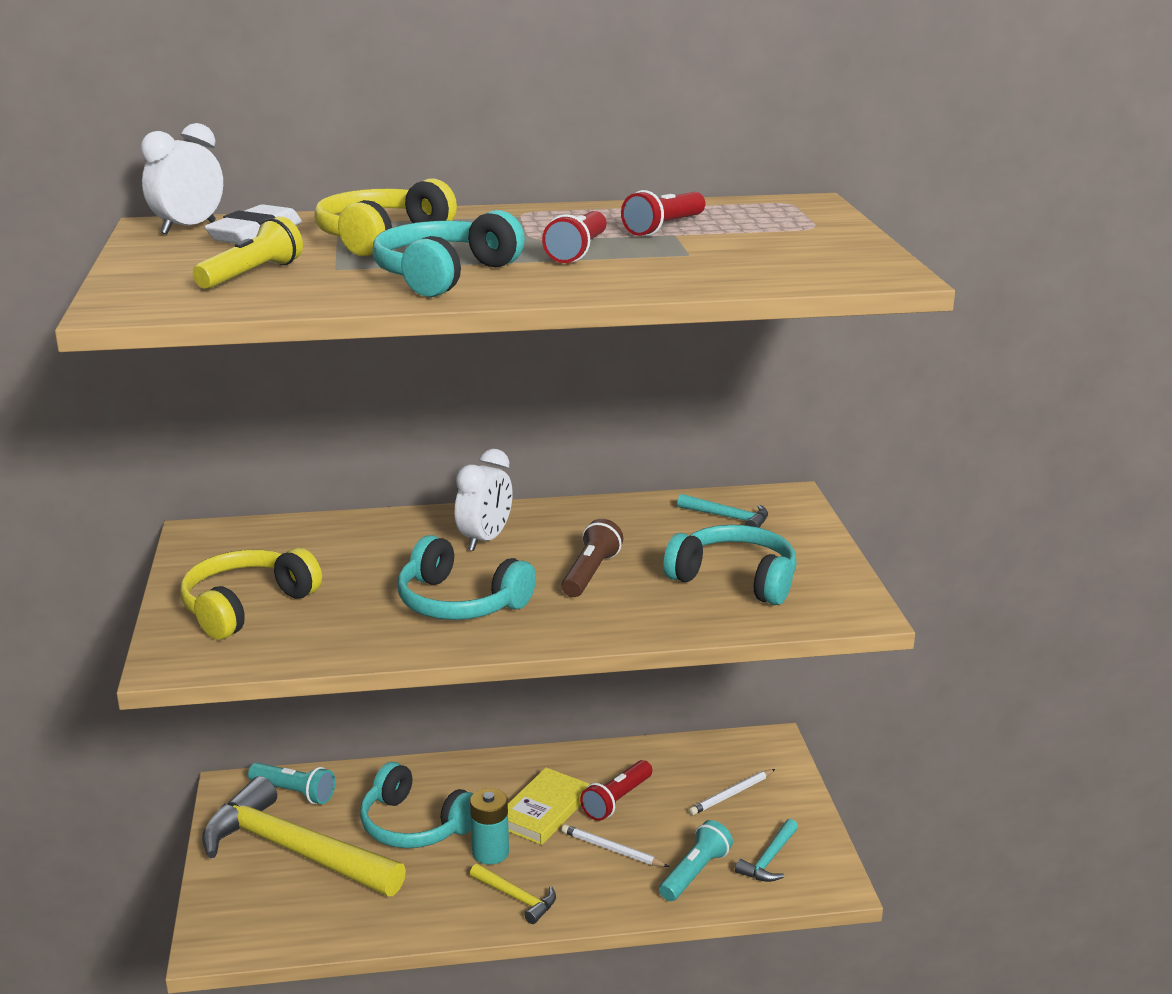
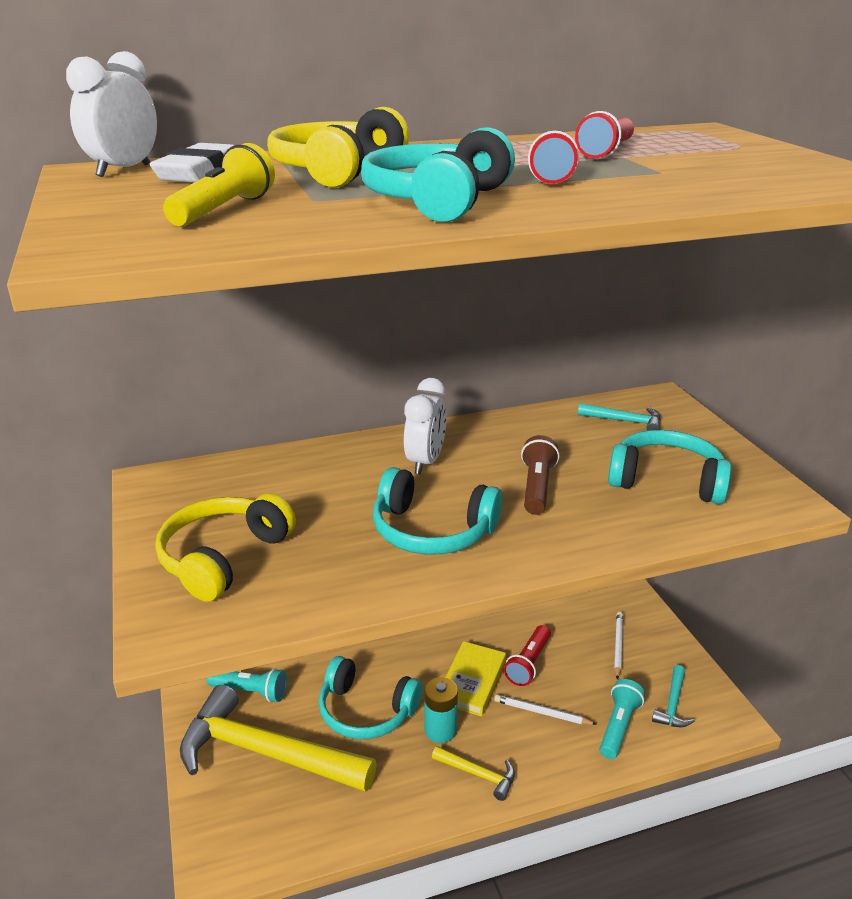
camera: 10 degrees left, 5 degrees up
(731, 794) = (618, 646): white pencil -> white pencil turned 150 degrees clockwise

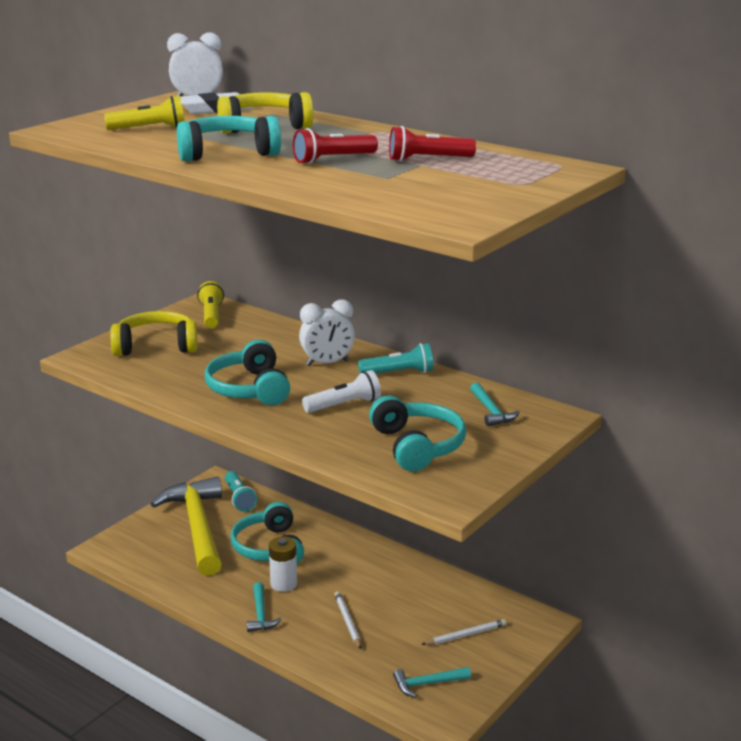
camera: 55 degrees right, 5 degrees down
(196, 488) = (211, 315): none -> yellow flashlight
(440, 730) = (283, 584): turquoise battery -> white battery
(472, 681) = (344, 579): yellow book -> none
(478, 774) = (260, 614): yellow hammer -> turquoise hammer
(528, 663) = (393, 598): red flashlight -> none
(537, 487) = (344, 405): brown flashlight -> white flashlight
(618, 727) = (372, 663): turquoise flashlight -> turquoise flashlight (398, 373)

